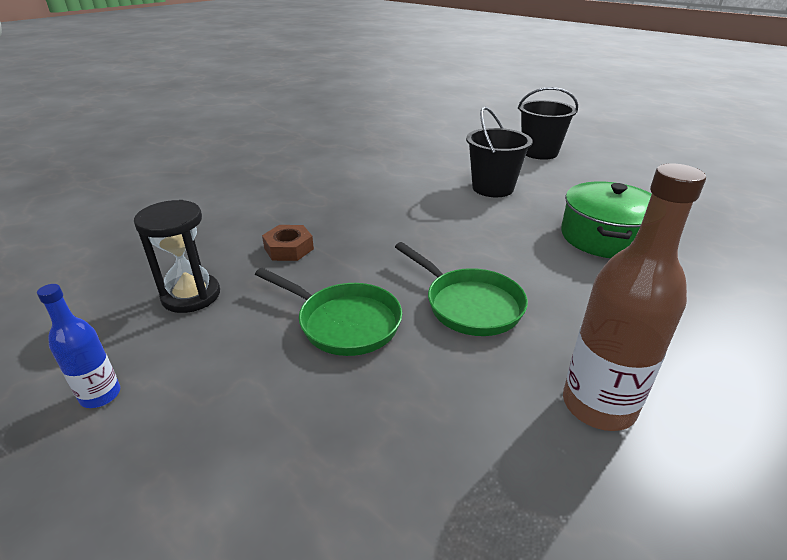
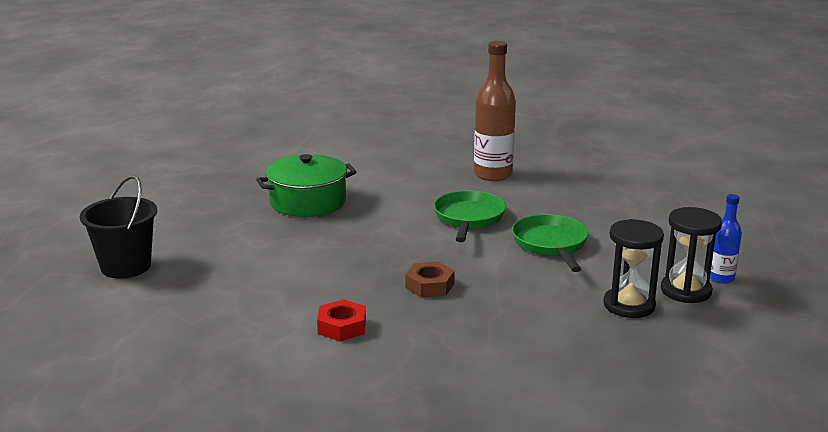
camera: 130 degrees left, 10 degrees down
(140, 347) = (686, 291): none -> black hourglass
(289, 248) = (518, 302): brown nut -> brown nut (429, 285)
(368, 182) = (342, 327): none -> red nut
(492, 188) = (267, 262): black bucket -> none

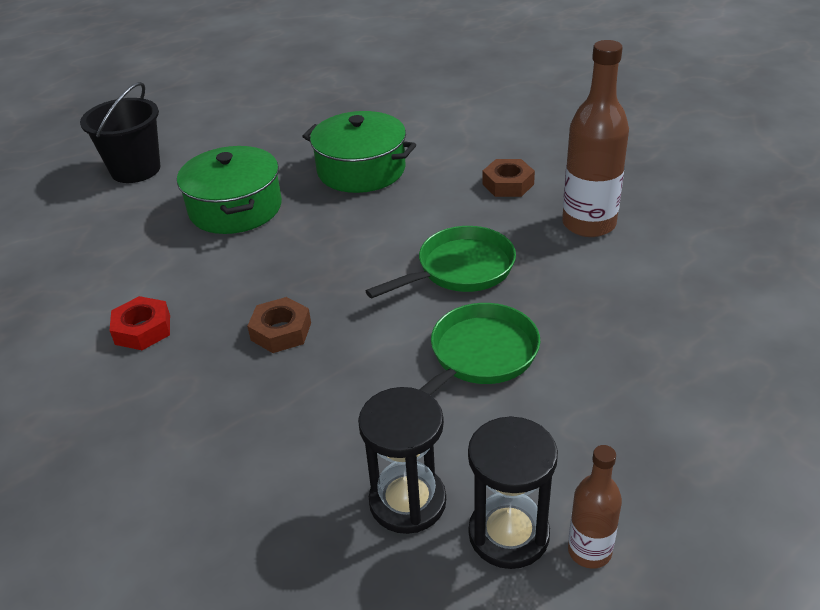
camera: 50 degrees right, 15 degrees up
(263, 252) = (235, 208): none -> green pot
(414, 175) = (508, 184): none -> brown nut
(721, 278) = (589, 551): blue bottle -> brown bottle

